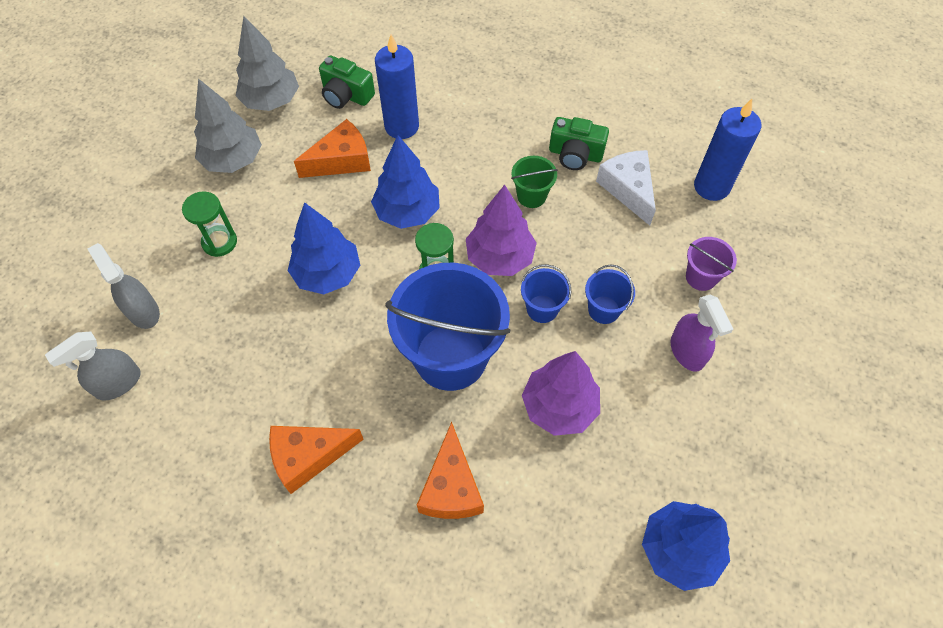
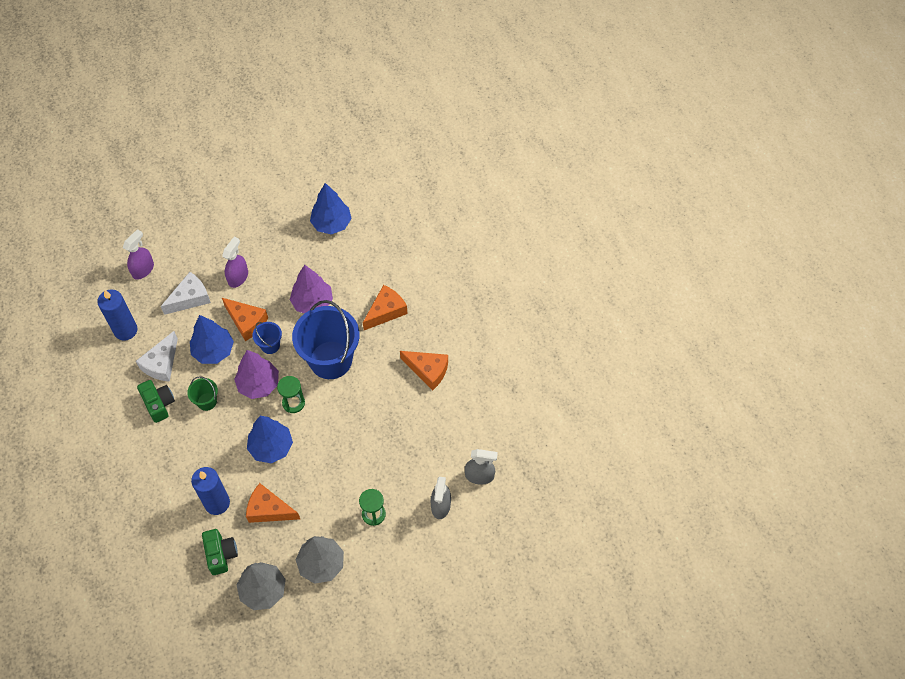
camera: 135 degrees left, 0 degrees up
(328, 274) = (341, 448): blue tree -> blue tree (213, 351)
(603, 310) = (246, 322): blue bucket -> orange cheese
(701, 277) = (190, 298): purple bucket -> white cheese
(796, 259) = (143, 269): none -> purple spray bottle

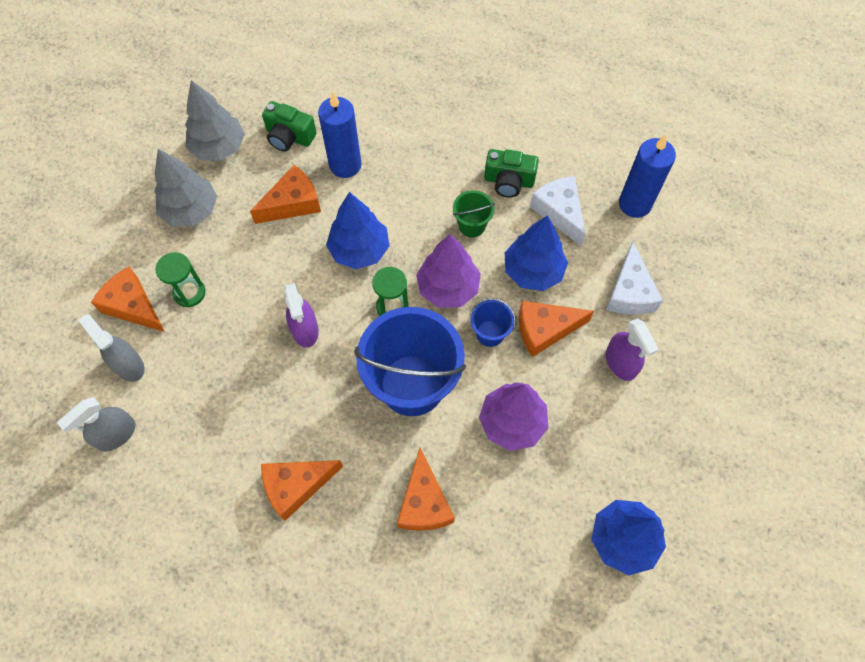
camera: 130 degrees right, 5 degrees up
(143, 269) = (713, 269): purple spray bottle -> purple spray bottle (305, 330)
(407, 537) = (133, 306): none -> orange cheese

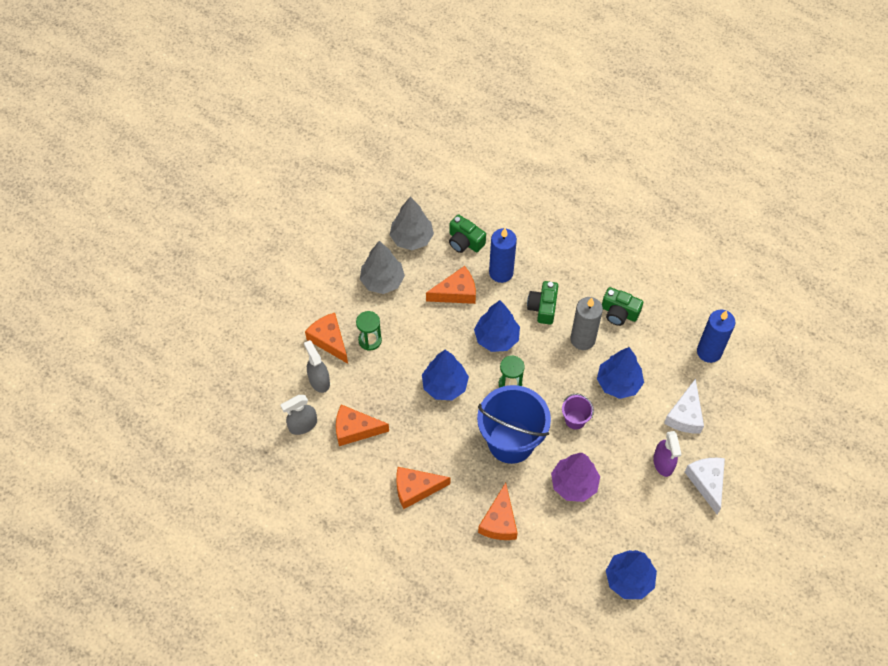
camera: 15 degrees right, 5 degrees down
(305, 330) = (445, 385): purple spray bottle -> blue tree
(410, 197) = (543, 307): none -> green camera
(448, 288) = (553, 380): purple tree -> none
(472, 225) = (582, 339): green bucket -> grey candle
(490, 333) = (575, 420): blue bucket -> purple bucket
(545, 330) = (615, 427): orange cheese -> orange cheese (355, 429)
(559, 212) = (650, 344): white cheese -> white cheese (707, 482)

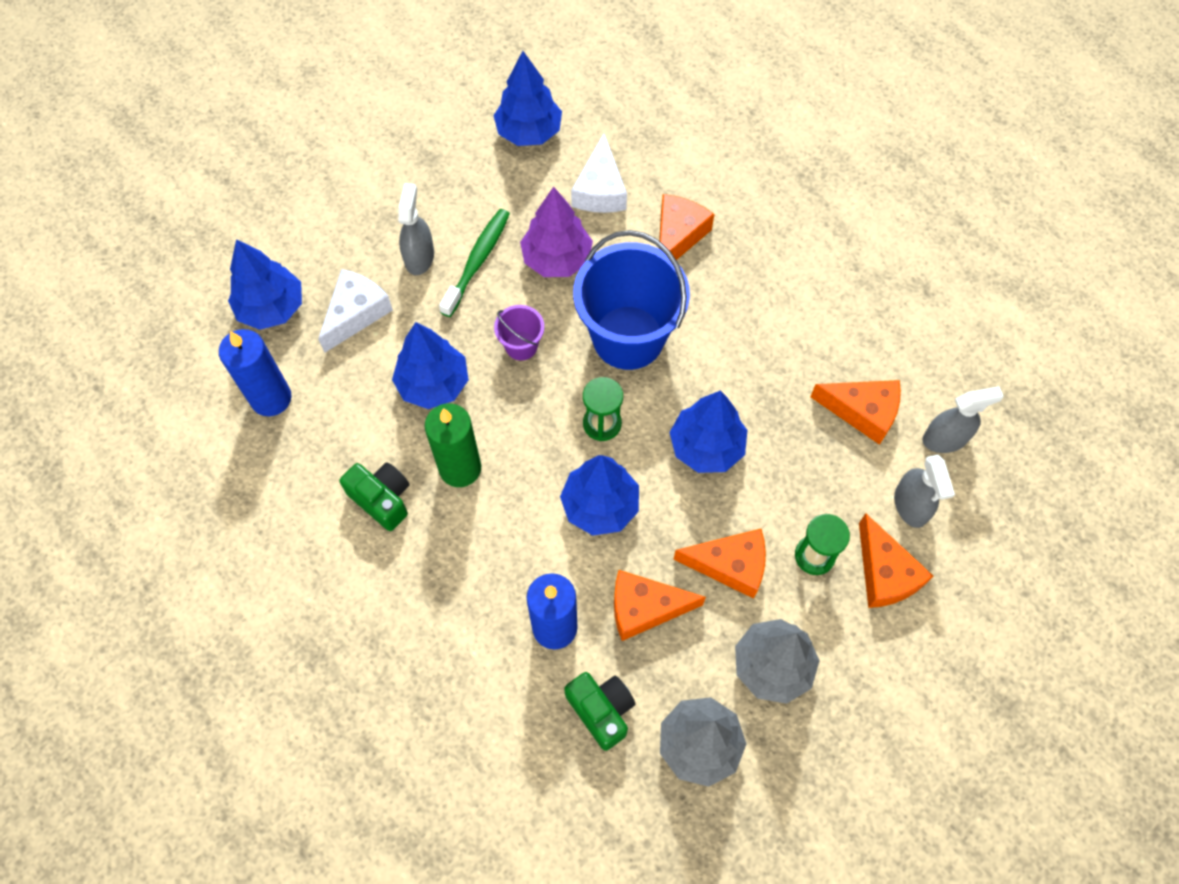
camera: 165 degrees left, 5 degrees up
(415, 489) = (786, 305): orange cheese -> orange cheese (730, 565)
(543, 307) = (504, 541): green camera -> none
(582, 339) = (460, 468): grey candle -> green candle
(624, 470) = (477, 261): none -> green toothbrush
(663, 463) = (419, 257): purple spray bottle -> grey spray bottle
(707, 482) = (371, 219): white cheese -> white cheese (600, 190)
(738, 406) = (272, 308): none -> blue tree

